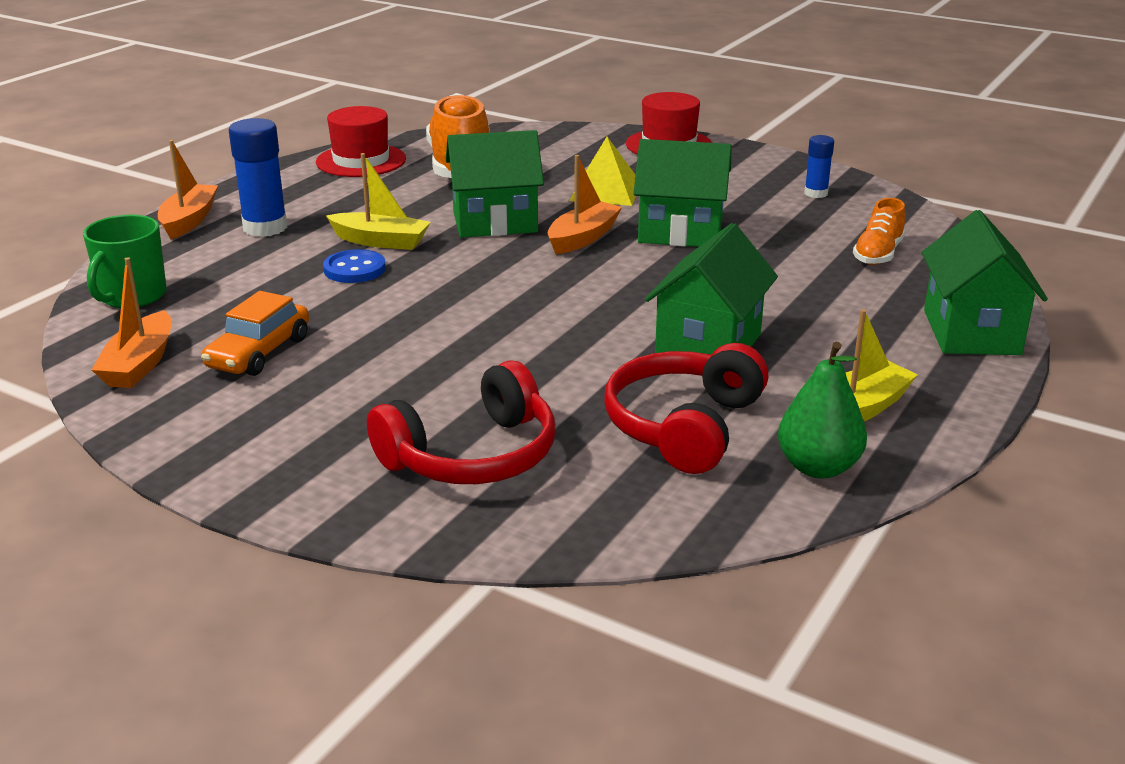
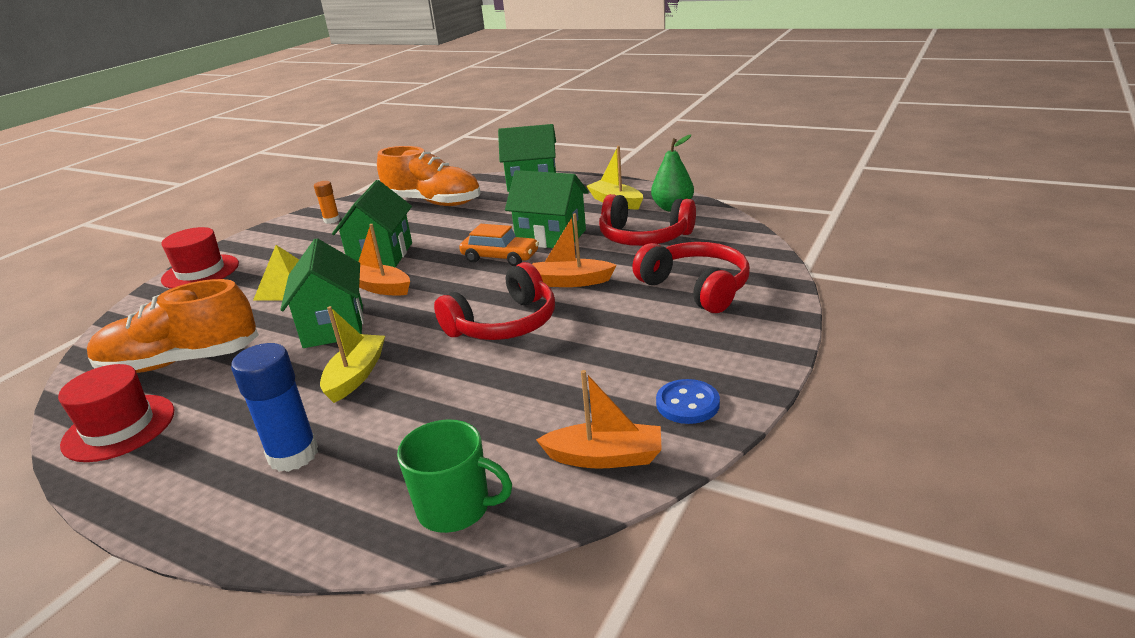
camera: 90 degrees left, 0 degrees up
(189, 220) = (244, 524): orange boat -> orange boat (571, 281)
(259, 353) = (576, 395): orange car -> orange car (500, 257)
(354, 269) = (415, 378): blue button -> blue button (687, 404)
(445, 313) = (504, 324): none -> red headphones
(816, 193) = (331, 220): blue glue stick -> orange glue stick
(878, 254) = (433, 202): orange shoe -> orange shoe, size x1.94

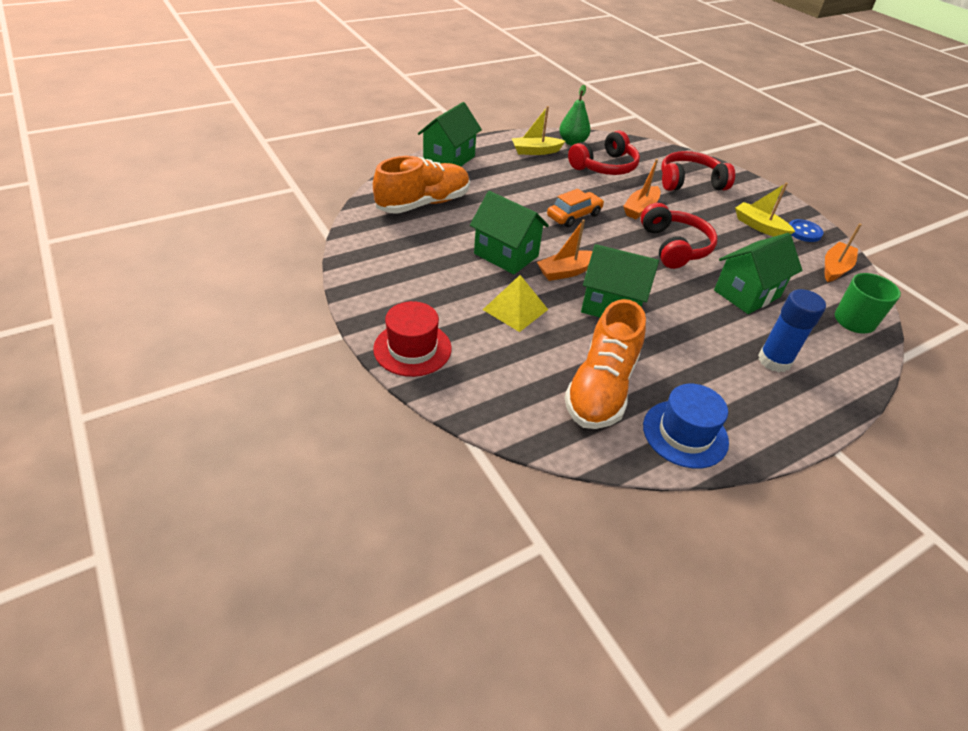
camera: 65 degrees left, 15 degrees up
(119, 427) = (685, 433): red hat -> blue hat
(331, 220) = (386, 255): orange glue stick -> none
(356, 375) = (694, 315): yellow boat -> yellow boat (759, 226)
(551, 237) = (564, 190): green house -> green house (747, 293)

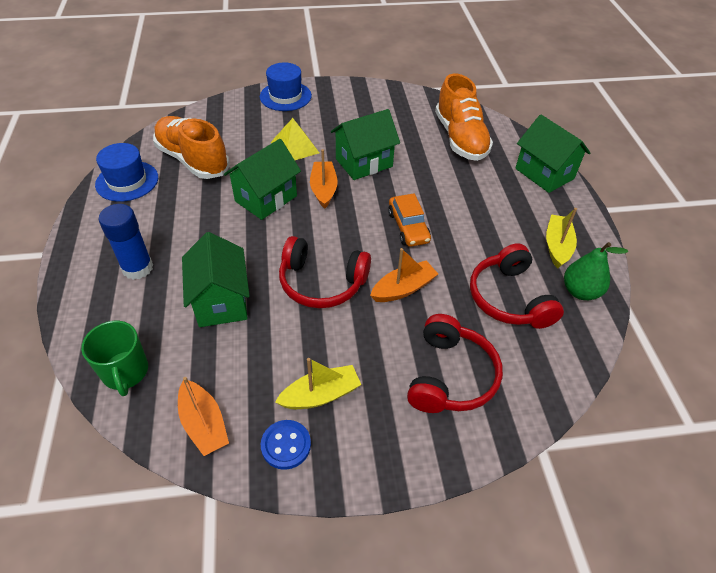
camera: 115 degrees right, 5 degrees up
(412, 348) = (285, 96): red hat -> blue hat
(640, 208) = (403, 289): orange boat -> orange boat turned 90 degrees clockwise

